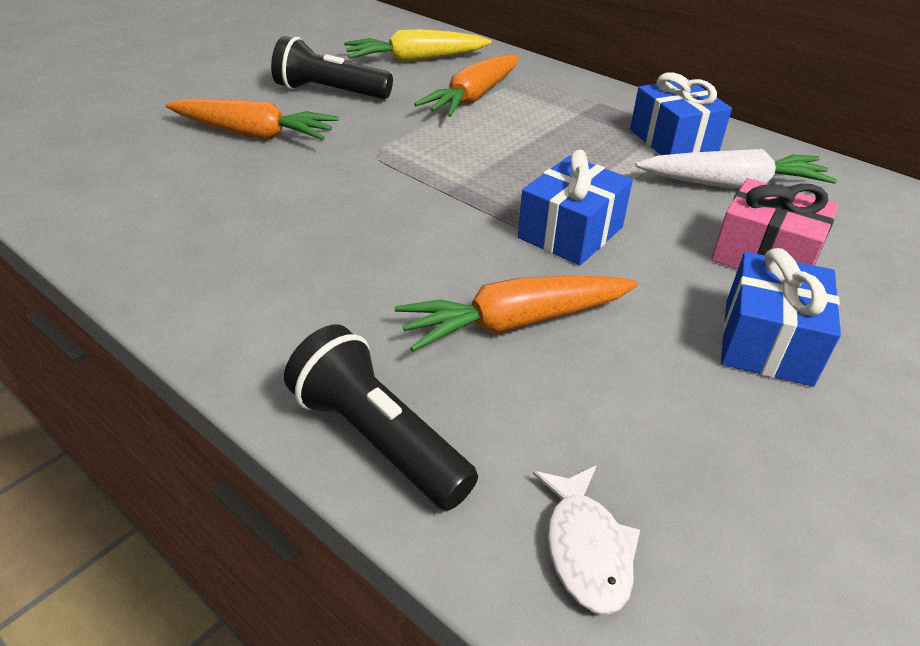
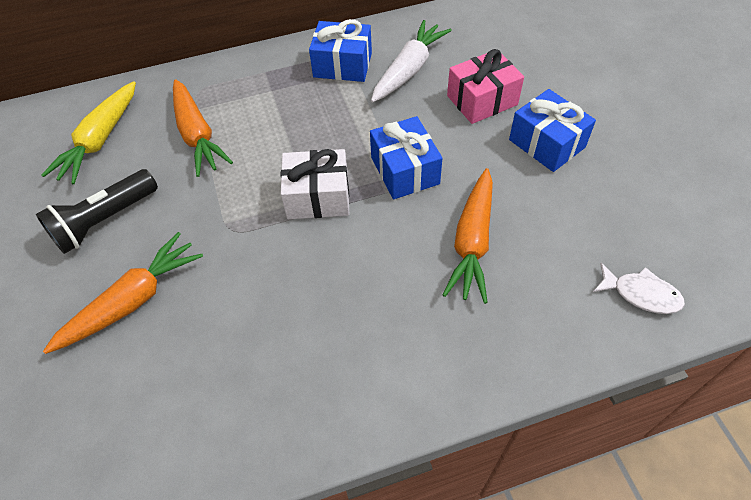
camera: 55 degrees left, 15 degrees up
(378, 438) = (532, 352): black flashlight -> none
(468, 187) = (318, 197): none -> white gift

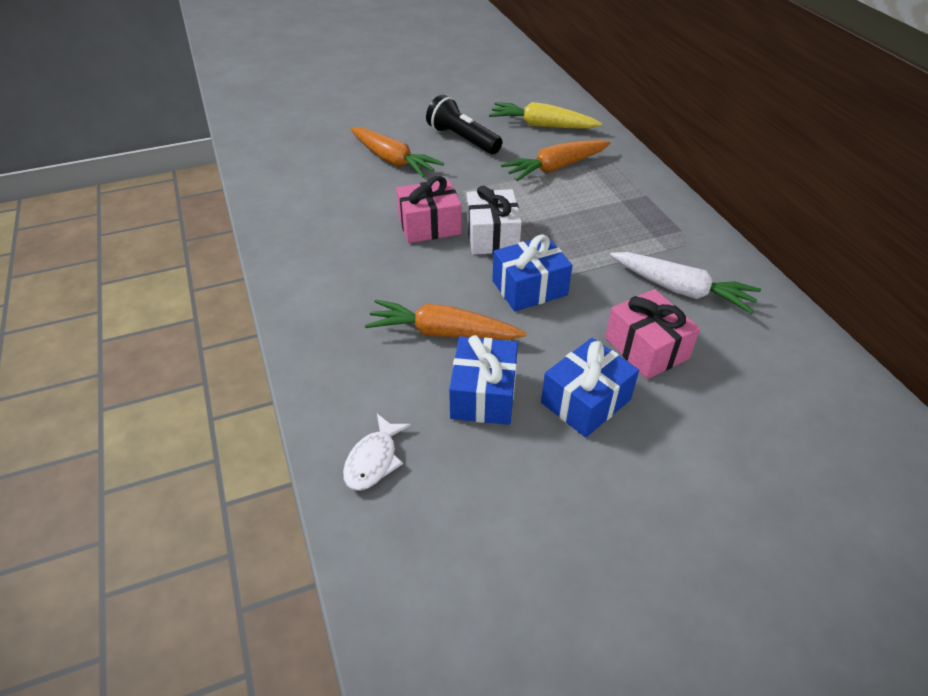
camera: 85 degrees right, 10 degrees down
(290, 256) = (429, 225): none -> pink gift
(342, 65) = (672, 242): blue gift -> blue gift (483, 394)

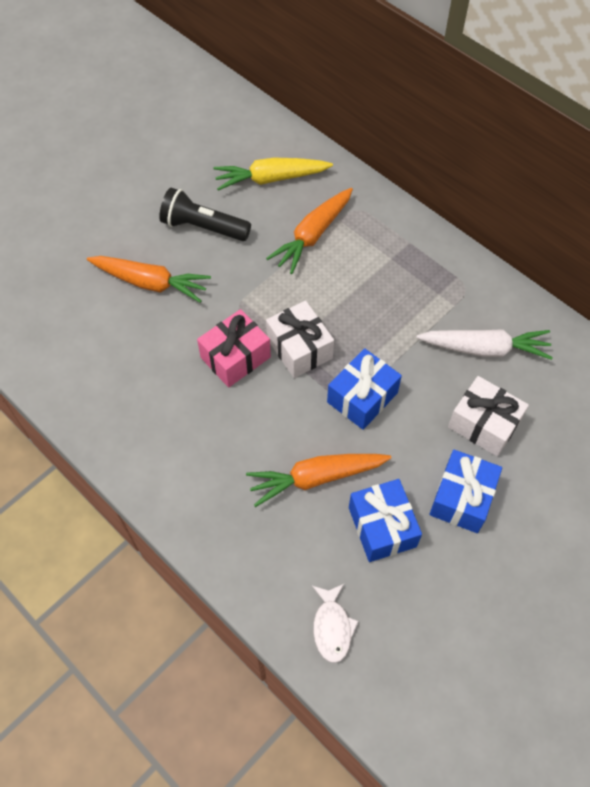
camera: 25 degrees left, 15 degrees up
(646, 348) = (483, 424): pink gift -> white gift

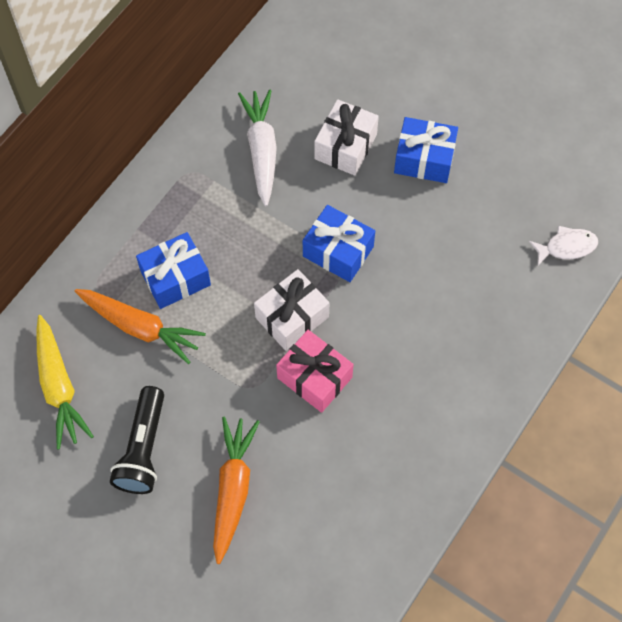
camera: 100 degrees left, 5 degrees up
(317, 478) = (432, 279): orange carrot -> none
(382, 527) = (467, 219): blue gift -> blue gift (175, 278)

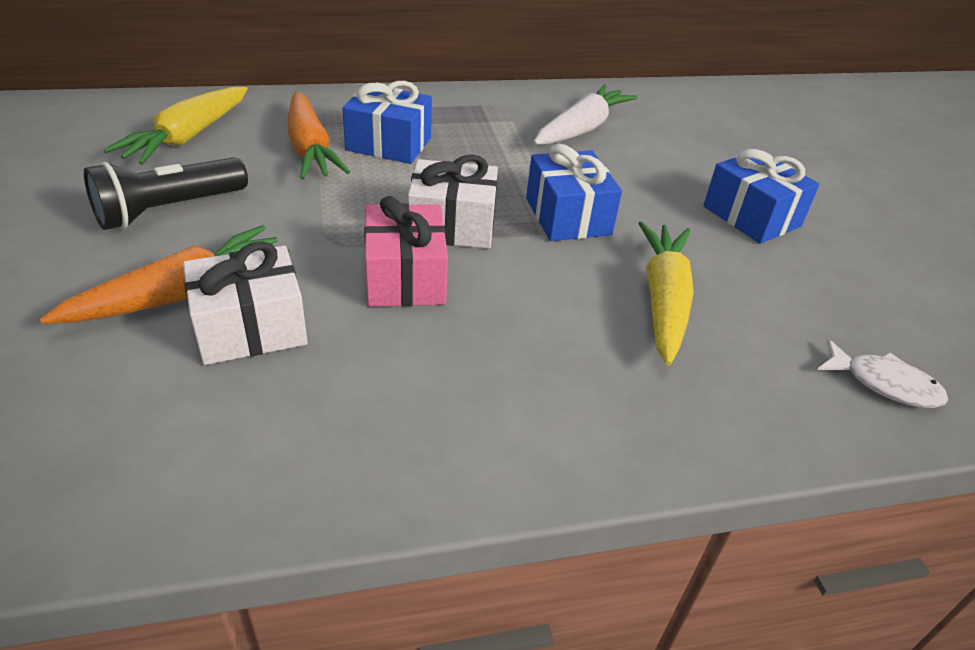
camera: 40 degrees right, 25 degrees down
(345, 146) = (670, 167): white gift -> white gift (250, 327)
(439, 277) = (663, 301): none -> yellow carrot

